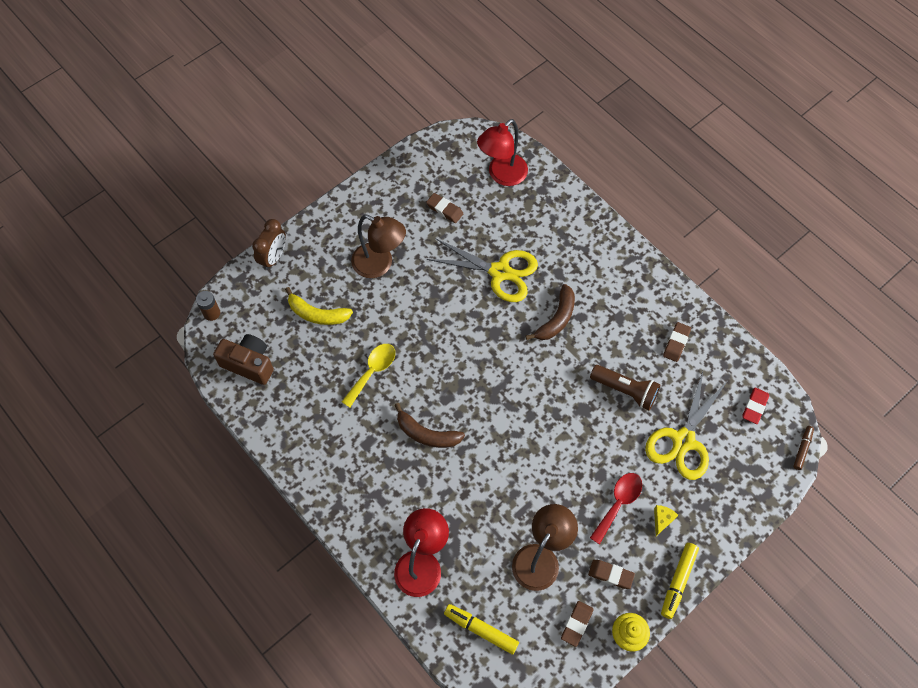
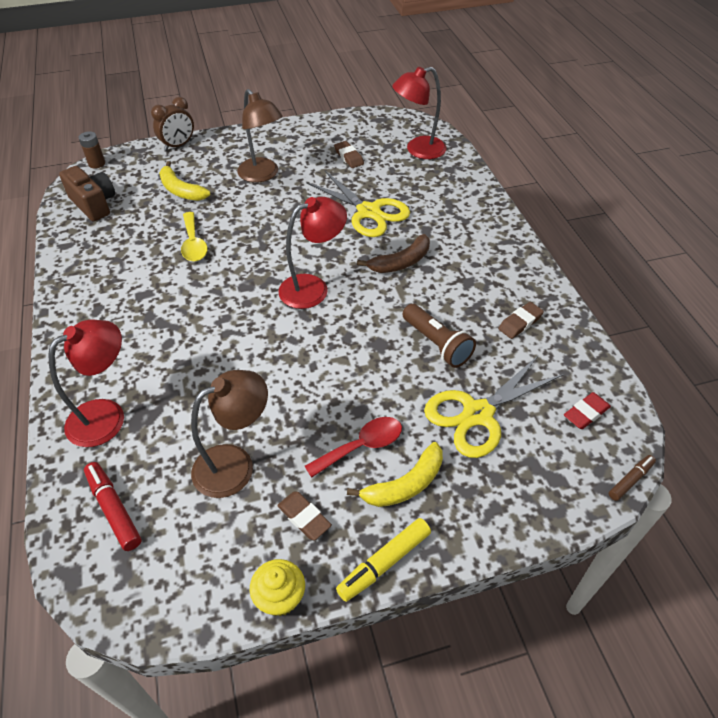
camera: 25 degrees right, 15 degrees down
(372, 371) = (193, 244): yellow spoon -> yellow spoon turned 105 degrees clockwise
(426, 434) = (203, 307): brown banana -> none
(481, 630) = (114, 509): yellow marker -> red marker
(501, 376) = (313, 288): none -> red lamp
(576, 624) = (226, 554): brown eraser -> none
(662, 520) = (404, 485): yellow cheese -> yellow banana

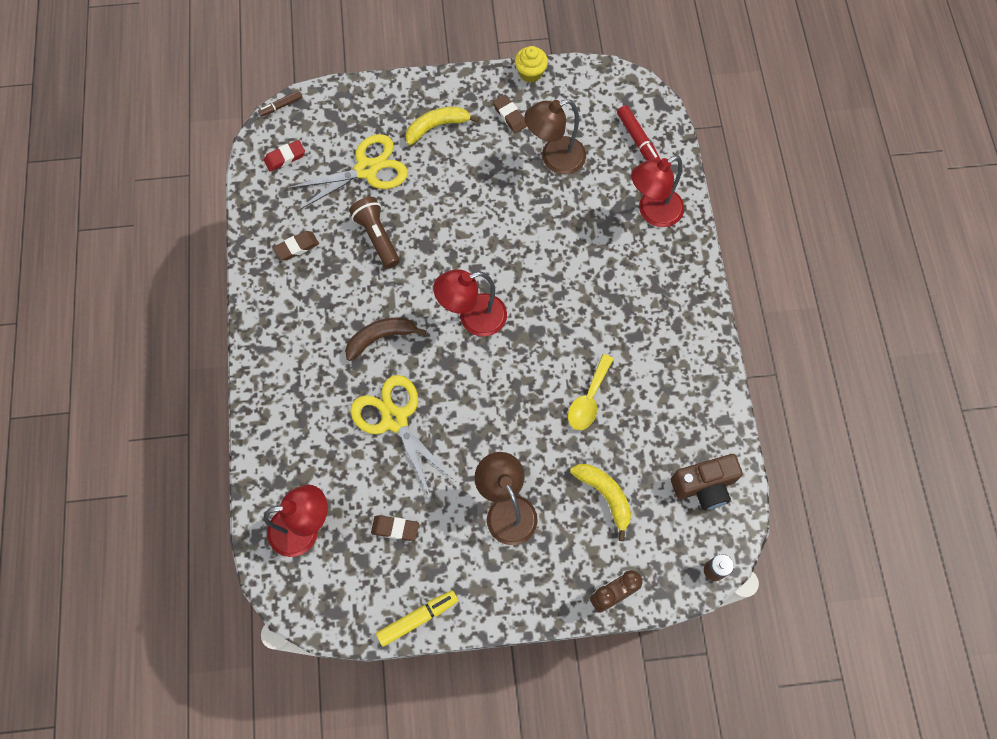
camera: 170 degrees left, 20 degrees up
(94, 204) = (704, 486): brown camera -> brown camera turned 75 degrees counterclockwise
(193, 244) = (588, 399): yellow spoon -> yellow spoon turned 150 degrees counterclockwise
(349, 157) = (395, 528): brown eraser -> brown eraser turned 60 degrees counterclockwise
(362, 446) = (460, 158): red spoon -> none
(384, 563) = (463, 82): yellow marker -> yellow marker (418, 618)

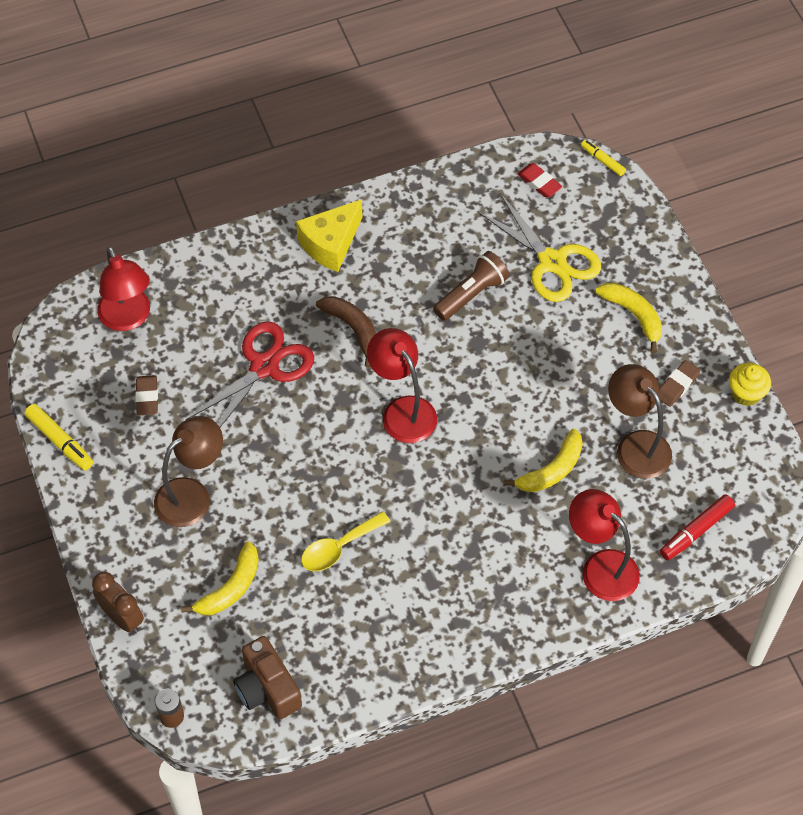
camera: 75 degrees right, 10 degrees down
(281, 106) = (602, 160): brown marker -> yellow marker
(286, 335) = (331, 244): none -> yellow cheese
(297, 247) = (434, 224): brown eraser -> none
(395, 419) = (264, 366): yellow scissors -> red scissors
(559, 223) = (551, 470): none -> yellow banana
(588, 399) = (338, 547): yellow spoon -> yellow spoon turned 45 degrees counterclockwise

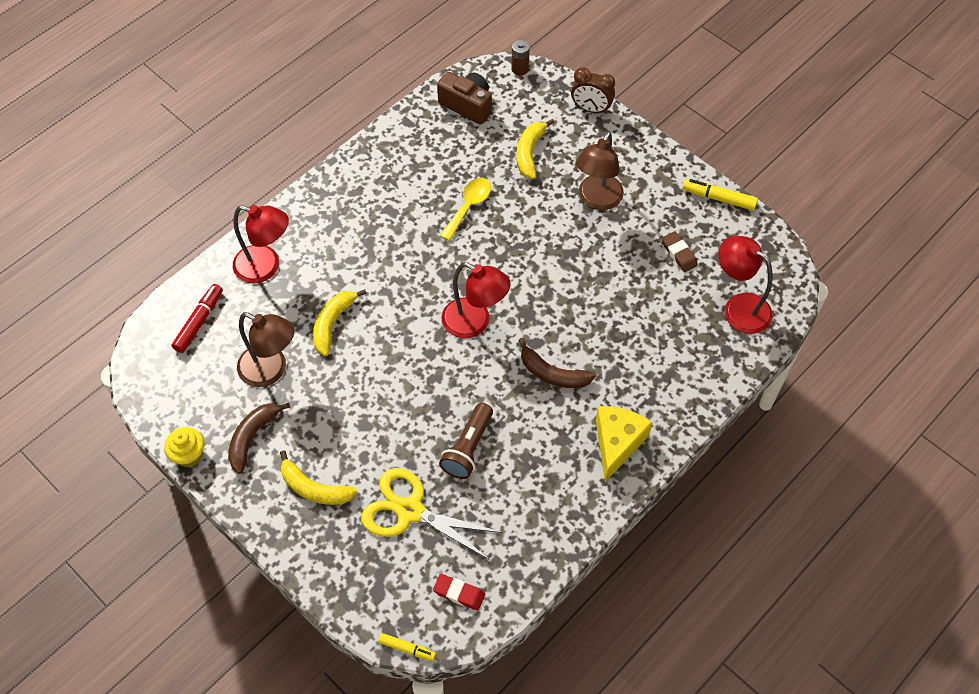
camera: 155 degrees right, 0 degrees up
(264, 366) = (605, 313): red scissors -> none
(677, 385) = (253, 437): brown eraser -> brown banana

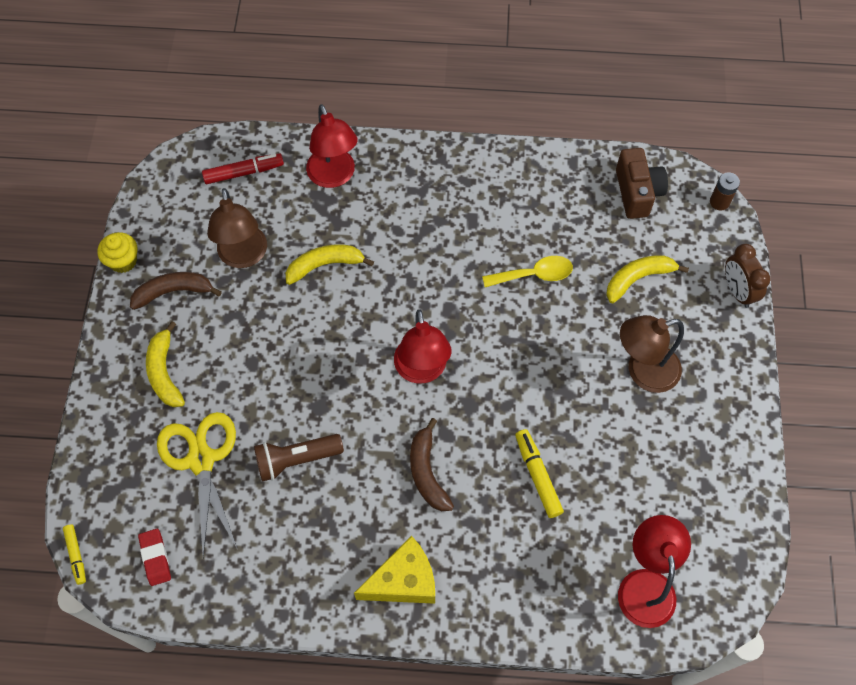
camera: 50 degrees right, 5 degrees up
(679, 254) = (653, 486): brown eraser -> none
(718, 198) = (751, 476): yellow marker -> yellow marker (537, 475)

